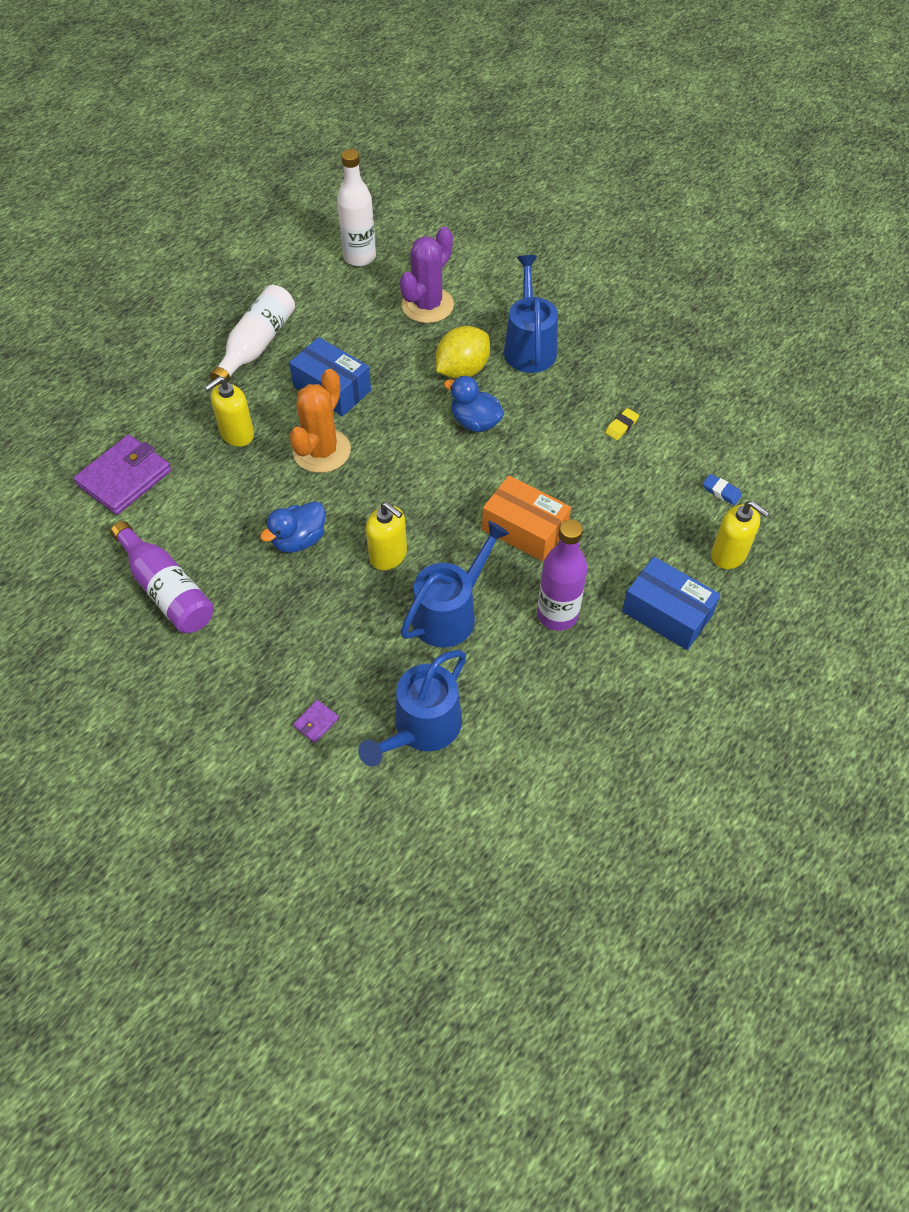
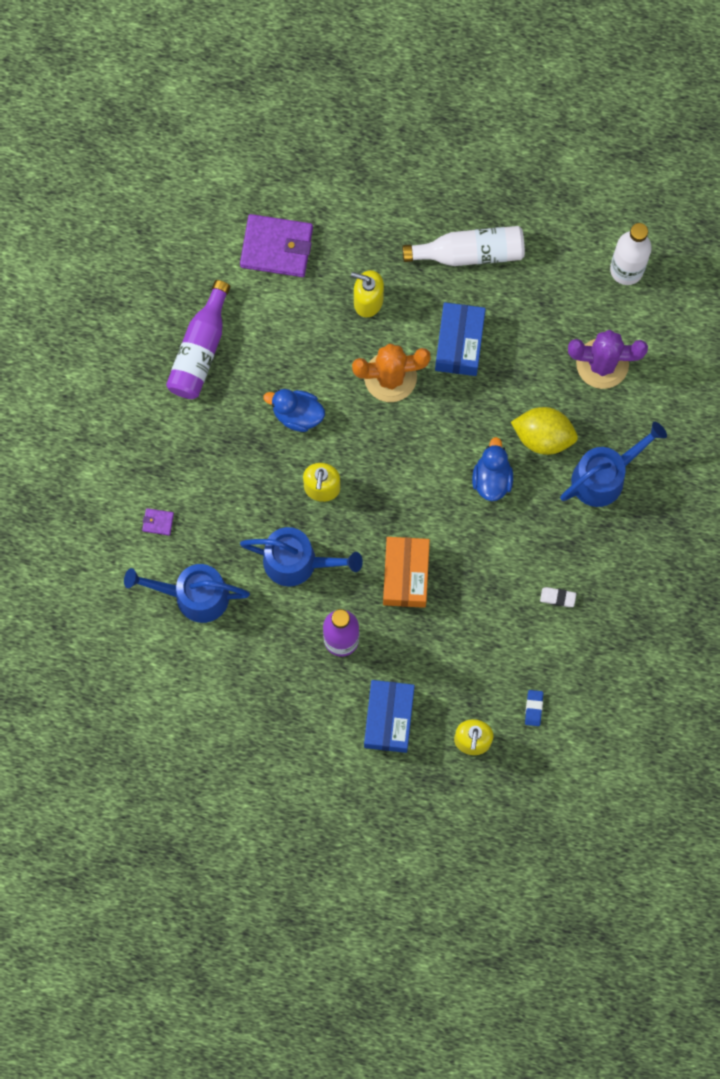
camera: 60 degrees right, 20 degrees up
(621, 426) = (557, 597): yellow eraser -> white eraser

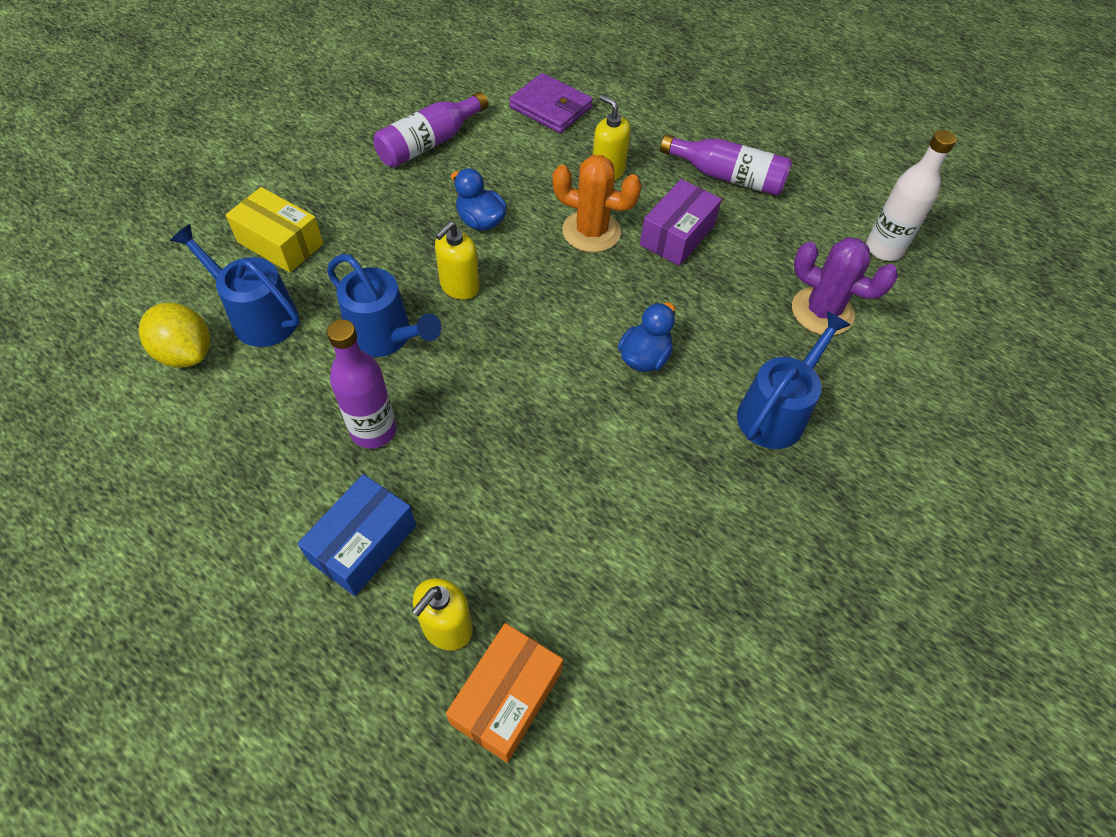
camera: 25 degrees right, 20 degrees down
(158, 522) = (280, 243): purple wallet -> yellow box
(405, 575) = (490, 402): orange box -> orange box (506, 697)
(459, 343) = (677, 235): blue box -> purple box
(470, 252) = (727, 177): white bottle -> purple bottle
(533, 708) = (551, 628): blue eraser -> none
(543, 436) = (723, 345): yellow lemon -> yellow lemon (186, 353)
(557, 597) = (655, 511): white eraser -> none
(604, 476) = (776, 412): blue watering can -> blue watering can turned 45 degrees counterclockwise

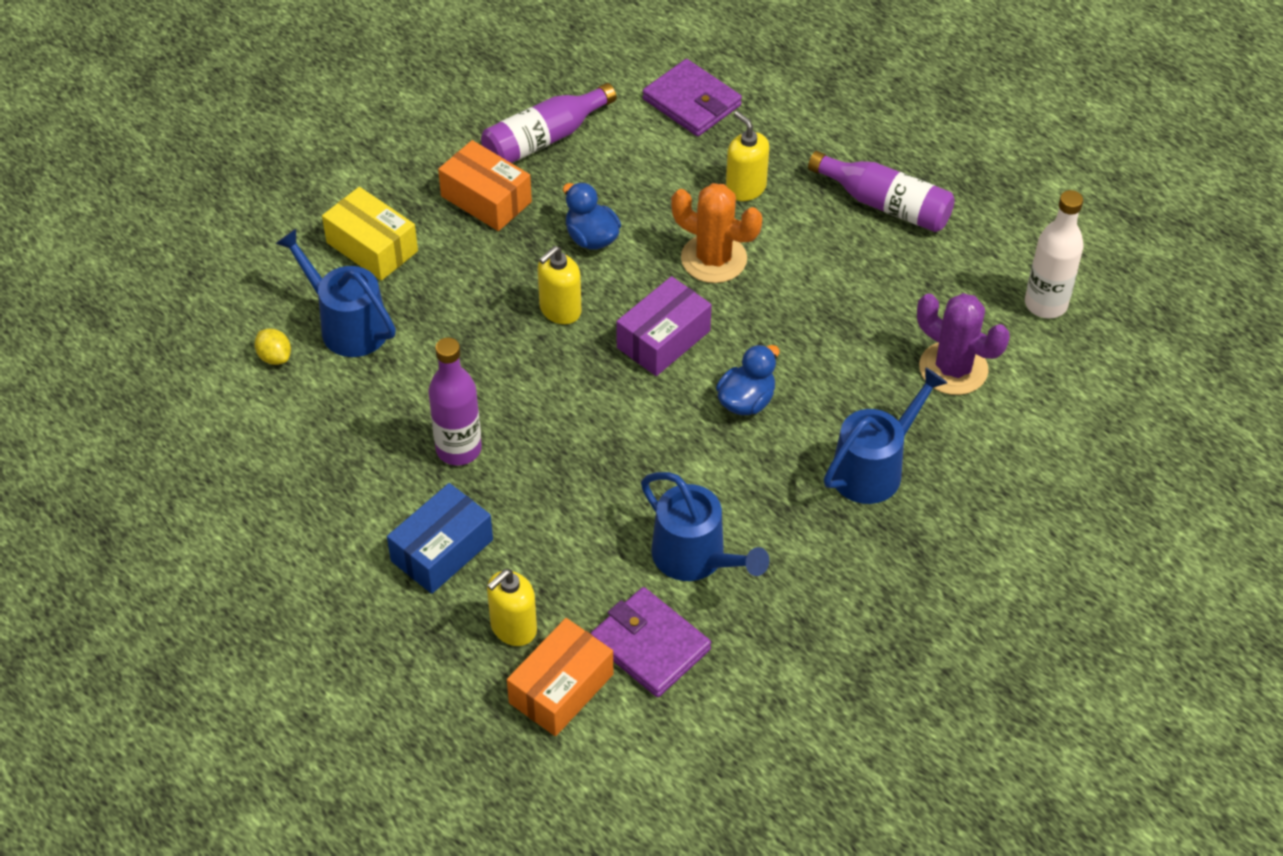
camera: 10 degrees right, 5 degrees down
(186, 353) = (275, 357): yellow lemon -> yellow lemon, size x0.56
(383, 195) = (486, 199): none -> orange box
(385, 336) = (477, 356): blue watering can -> blue watering can (695, 557)
(595, 632) = (650, 645): none -> purple wallet
(677, 235) = (810, 270): purple box -> purple box (663, 339)

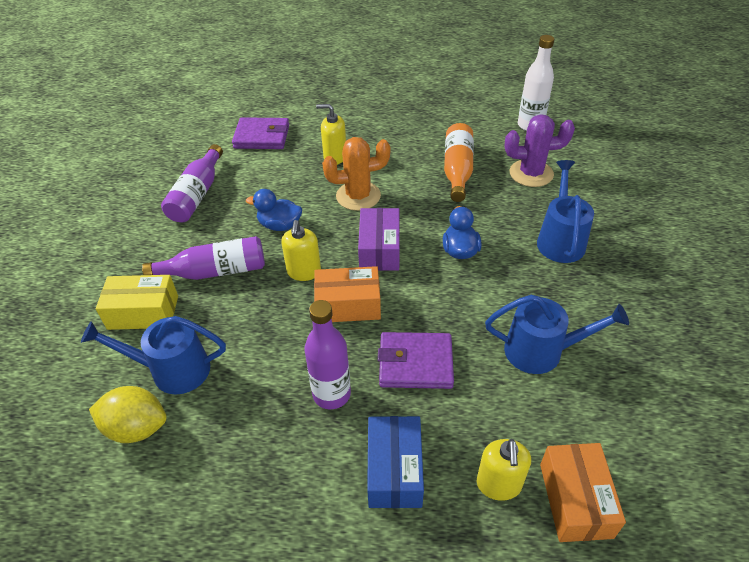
camera: 40 degrees left, 5 degrees down
(275, 357) = (136, 428): yellow lemon -> yellow lemon, size x1.80
(486, 199) = (193, 243): orange box -> orange box (348, 305)
(650, 645) = (585, 424): purple wallet -> purple wallet (415, 363)
(869, 303) = (457, 170): none -> orange bottle
(885, 204) = (410, 127): purple bottle -> purple bottle (215, 271)

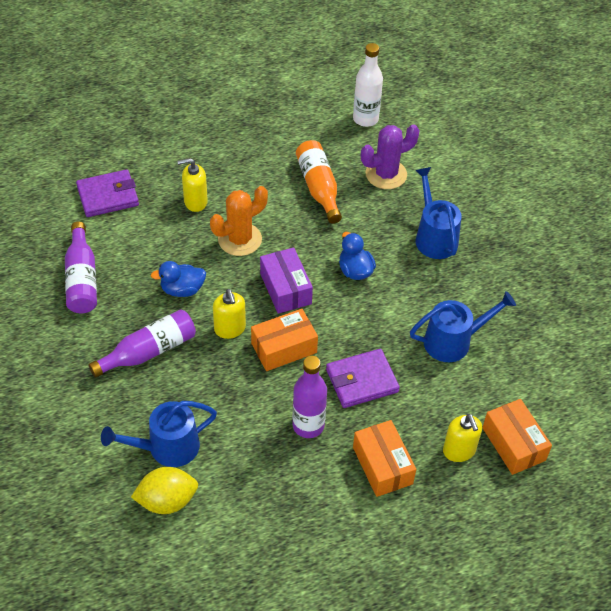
camera: 25 degrees left, 5 degrees up
(143, 312) = (107, 408): yellow box -> none
(394, 470) = (382, 465): blue box -> orange box

